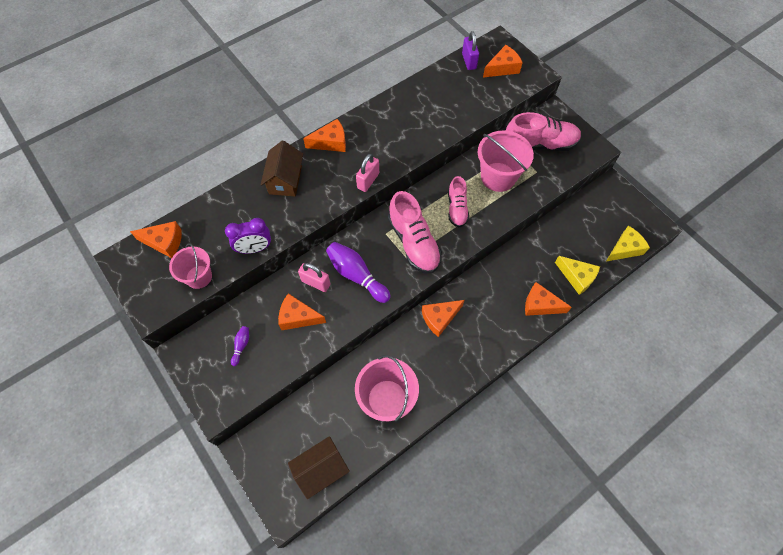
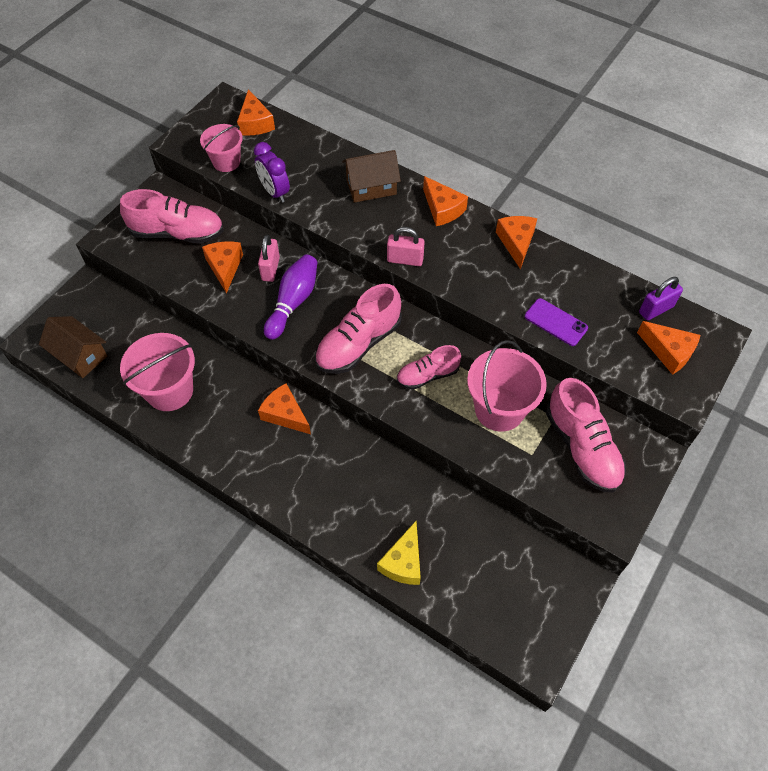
camera: 70 degrees right, 5 degrees down
(241, 346) = (177, 233): purple bowling pin -> pink shoe
(459, 114) = (555, 322): none -> purple phone
(540, 305) = (343, 524): orange cheese -> orange cheese (516, 242)
(624, 249) = (477, 619): yellow cheese -> none

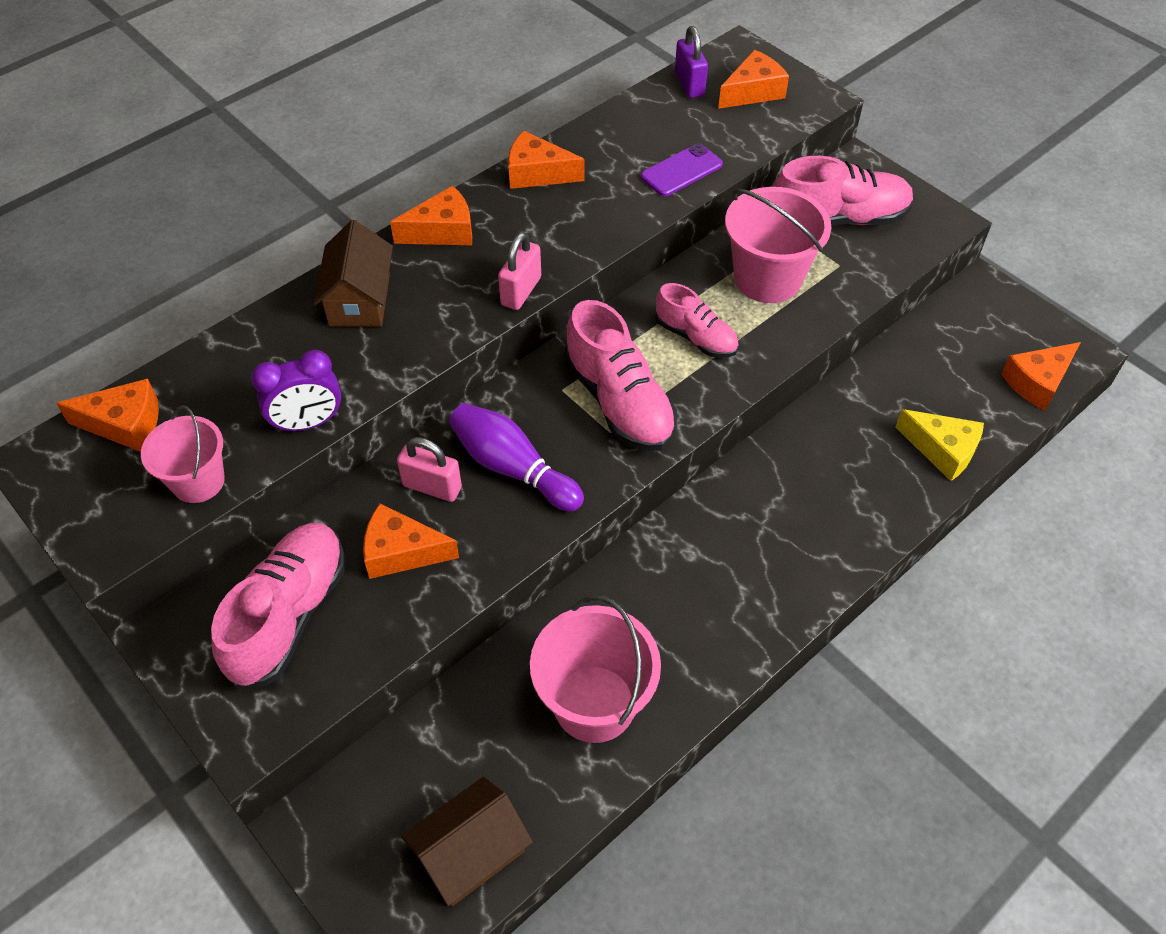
camera: 75 degrees left, 5 degrees down
(285, 414) = (684, 544): orange cheese -> orange cheese (1037, 382)
(427, 375) = (696, 337): pink shoe -> pink shoe turned 45 degrees counterclockwise

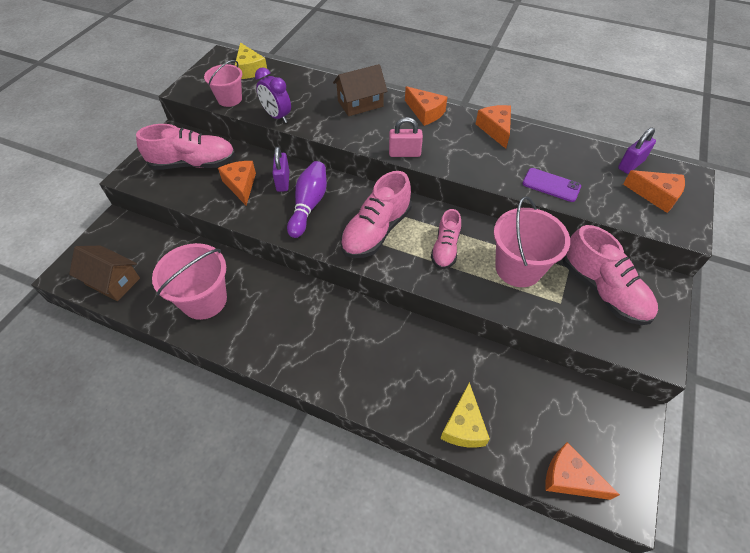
camera: 65 degrees right, 0 degrees up
(125, 424) = (250, 69): orange cheese -> yellow cheese
(432, 487) = (283, 181): pink padlock -> purple padlock

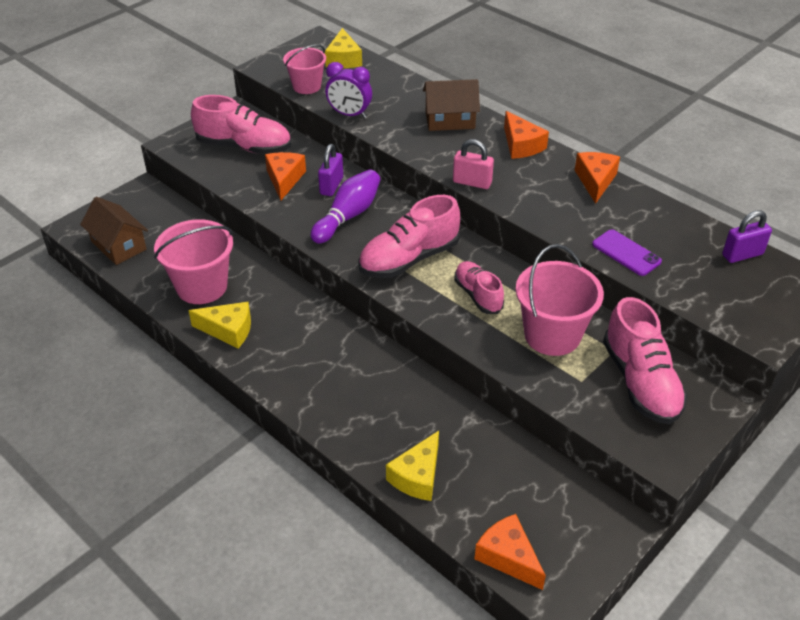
camera: 20 degrees right, 10 degrees down
(245, 336) = (228, 330): none -> yellow cheese
(277, 116) = (349, 114): purple clock -> purple clock turned 45 degrees counterclockwise
(445, 249) = (478, 295): pink shoe -> pink shoe turned 120 degrees clockwise
(656, 195) = (751, 293): orange cheese -> none

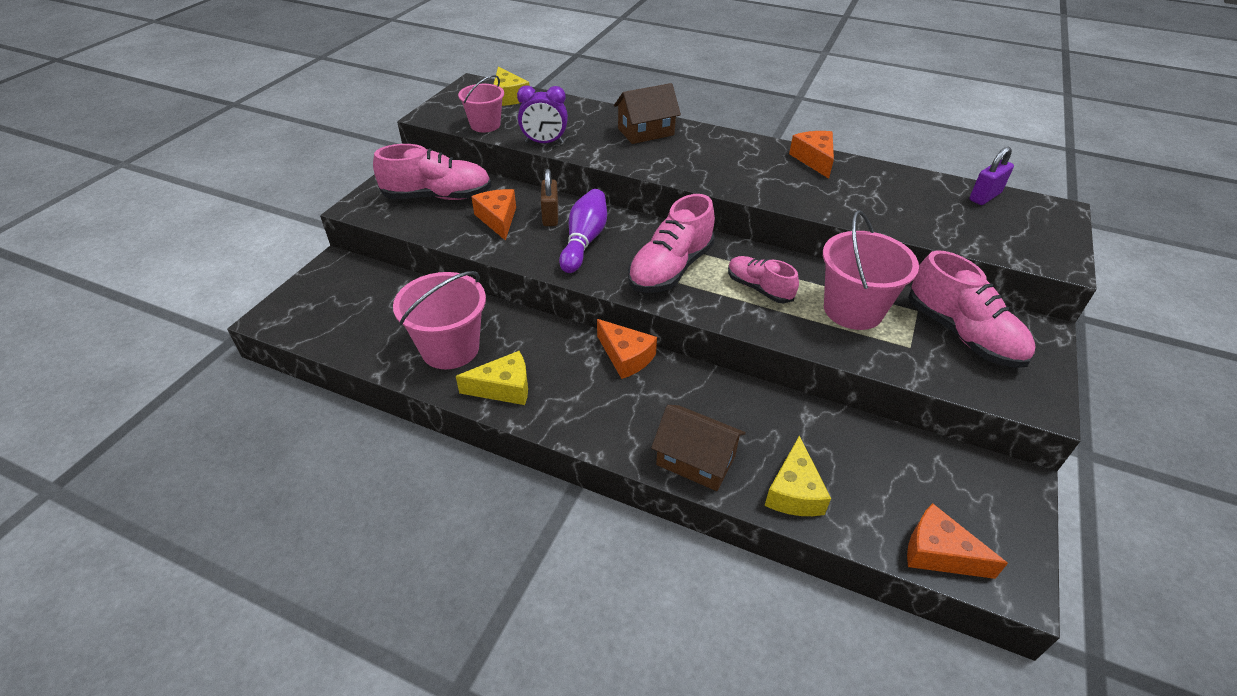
camera: 20 degrees left, 0 degrees up
(119, 245) = (332, 326): brown house -> brown house (695, 460)
(331, 186) = (550, 216): purple padlock -> brown padlock
(472, 182) = (704, 181): pink padlock -> none
(521, 145) = (726, 142): orange cheese -> orange cheese (626, 357)
(626, 253) = (888, 215): purple phone -> none

